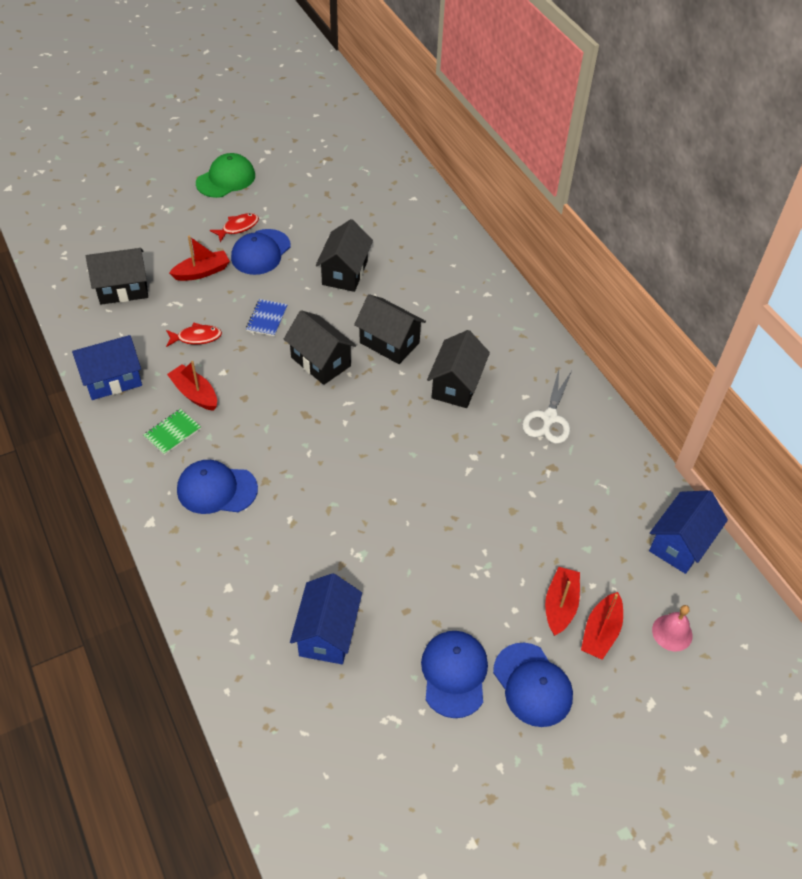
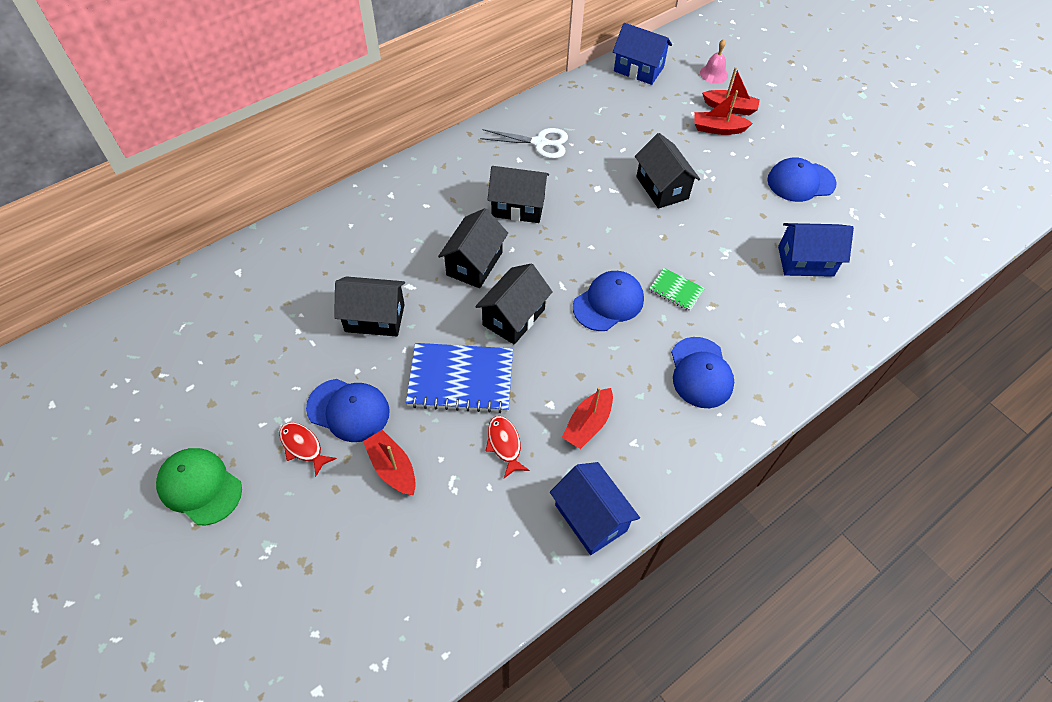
camera: 100 degrees left, 5 degrees up
(123, 289) = (437, 556): black house -> black house (662, 187)
(172, 433) = (646, 431): green notebook -> green notebook (676, 290)
(267, 319) = (461, 379): blue notebook -> blue notebook, size x2.00
(532, 685) = (787, 140): blue cap -> blue cap (608, 303)

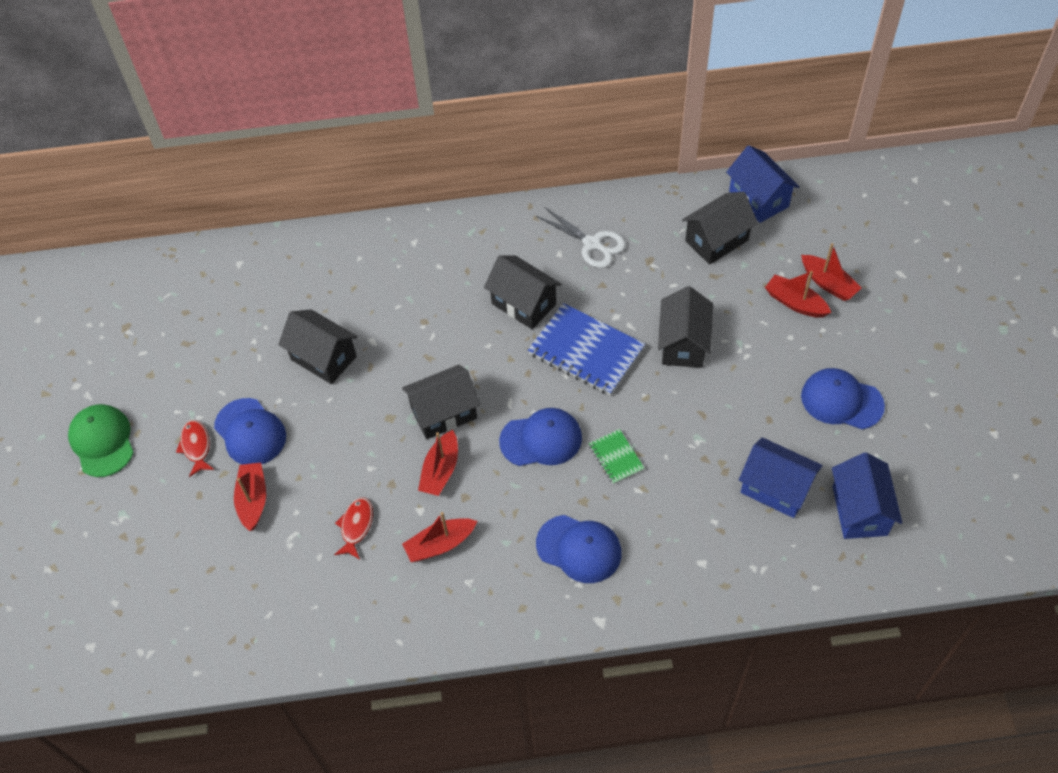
camera: 35 degrees right, 0 degrees up
(461, 379) = (359, 449): blue notebook -> blue notebook (586, 351)
(474, 263) = (443, 344): black house -> black house (716, 240)
(544, 364) = (441, 470): none -> red boat
(591, 517) = (384, 627): blue house -> blue house (859, 510)
(700, 372) = (579, 549): blue cap -> blue cap turned 90 degrees counterclockwise
(714, 74) = (841, 236): pink bell -> none

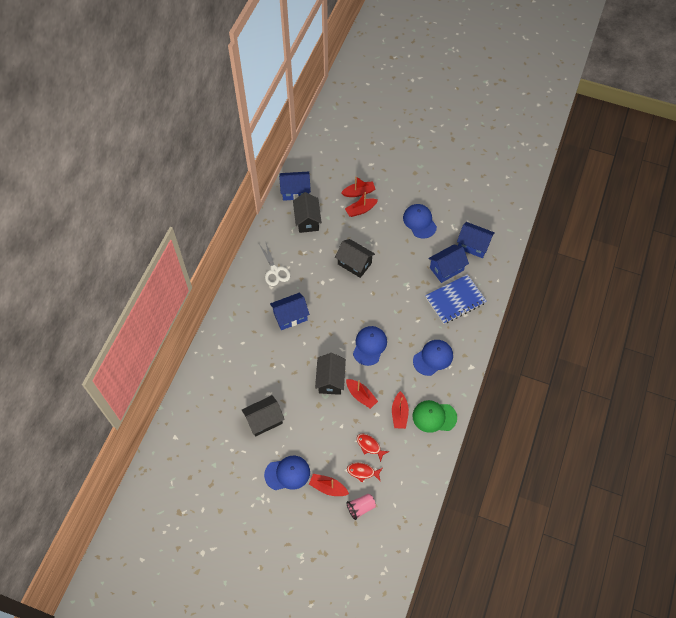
camera: 65 degrees left, 5 degrees up
(102, 441) = (248, 550): green cap -> green cap (434, 417)
(196, 446) = (280, 503): red fish -> red fish (362, 472)
(240, 565) = (361, 507): none -> pink cup
(523, 304) = (290, 316): black house -> blue house
(586, 351) = (334, 304): blue notebook -> blue notebook (455, 300)
(592, 244) = (274, 270): white scissors -> white scissors turned 90 degrees clockwise
(616, 457) = (396, 320): green notebook -> none
(841, 401) = (419, 222): blue cap -> blue cap turned 105 degrees clockwise

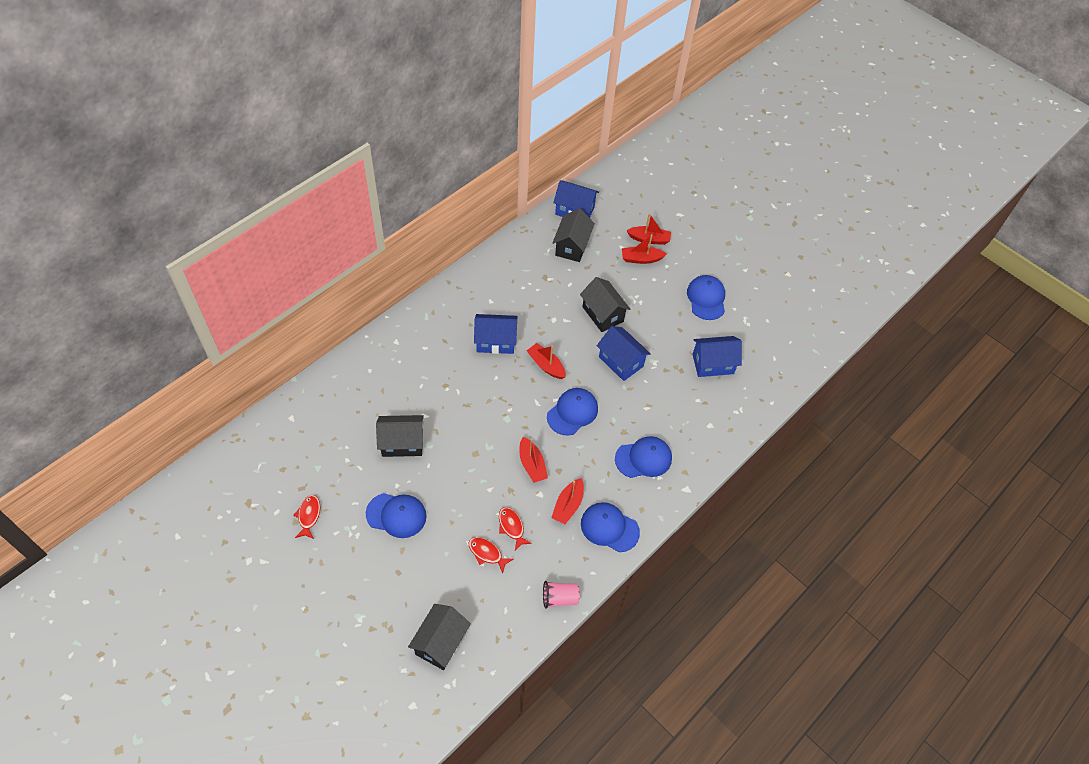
camera: 20 degrees right, 5 degrees down
(227, 502) = (309, 516): none -> red fish
(274, 270) = (504, 285): white scissors -> none
(328, 487) = (435, 553): red boat -> red boat (546, 365)
(330, 380) = (505, 431): black house -> black house (441, 643)
(361, 507) = (462, 594): pink cup -> pink cup (559, 598)
(434, 417) = (609, 528): green cap -> blue cap
(455, 300) = (706, 403): blue notebook -> none
(473, 245) = (760, 350): blue house -> blue house (621, 361)

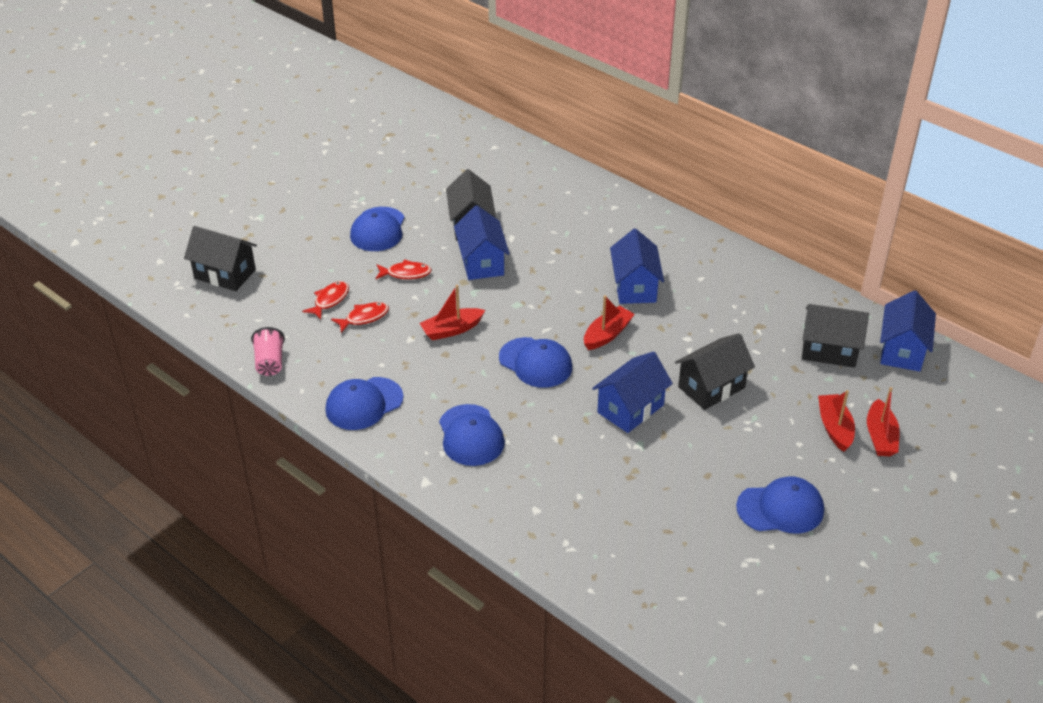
camera: 90 degrees right, 15 degrees down
(309, 516) = (376, 172): red fish -> red fish (406, 273)
(568, 505) = (395, 364): red boat -> none
(609, 528) = (364, 404): blue cap -> blue cap turned 150 degrees counterclockwise
(713, 364) = (650, 515): blue house -> blue house (482, 262)

